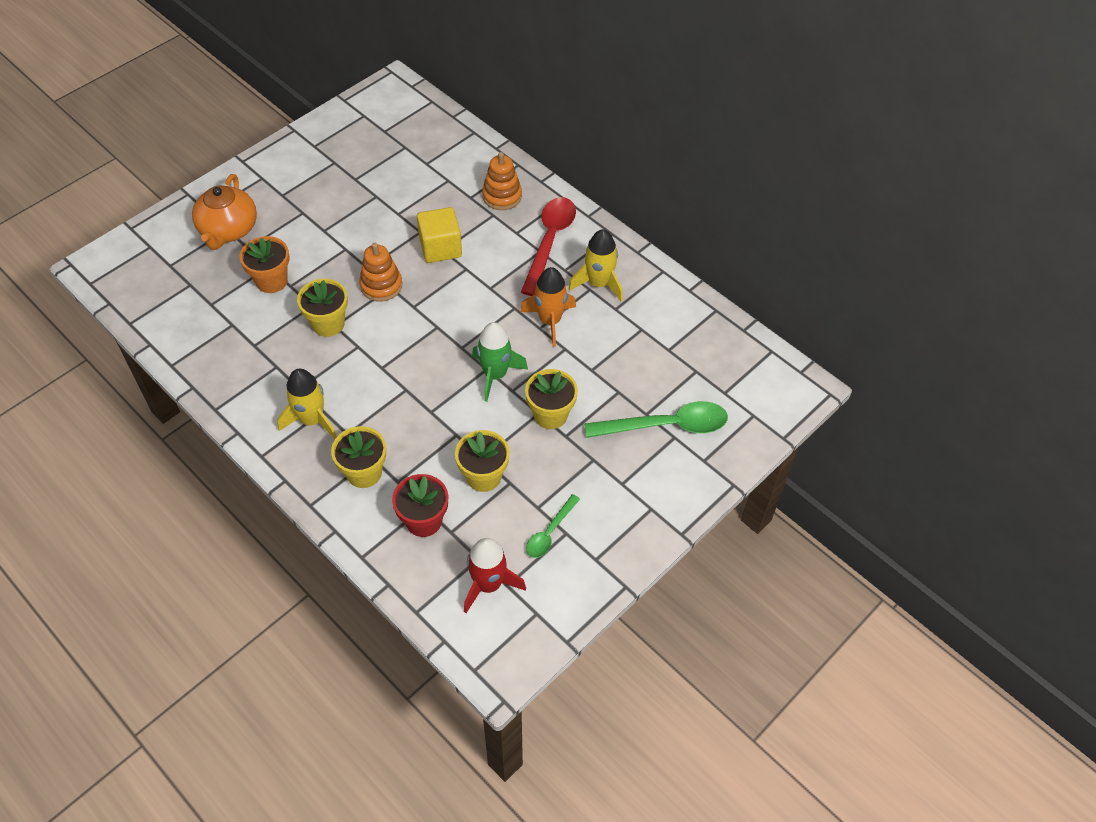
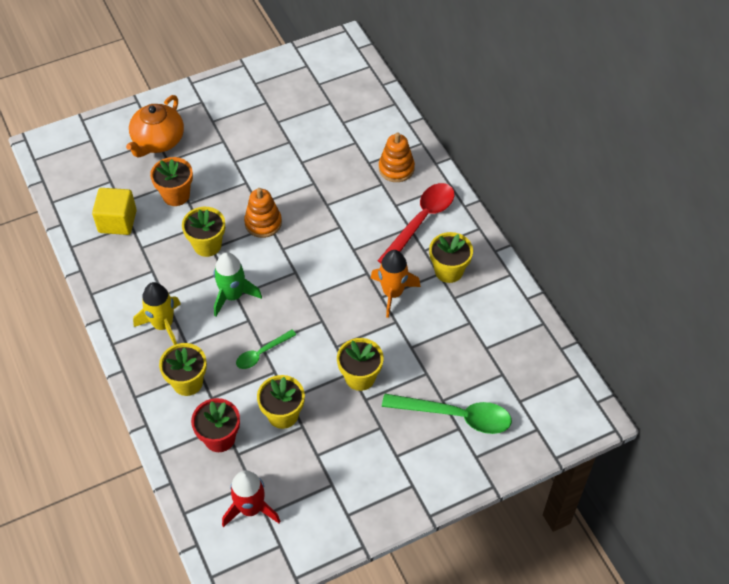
camera: 20 degrees right, 0 degrees up
(440, 248) = (325, 202): yellow cube -> yellow cube (117, 221)
(495, 375) = (327, 328): green rocket -> green rocket (233, 296)
(550, 532) = (318, 480): green spoon -> green spoon (262, 353)
(598, 284) = (448, 271): yellow rocket -> yellow flower pot

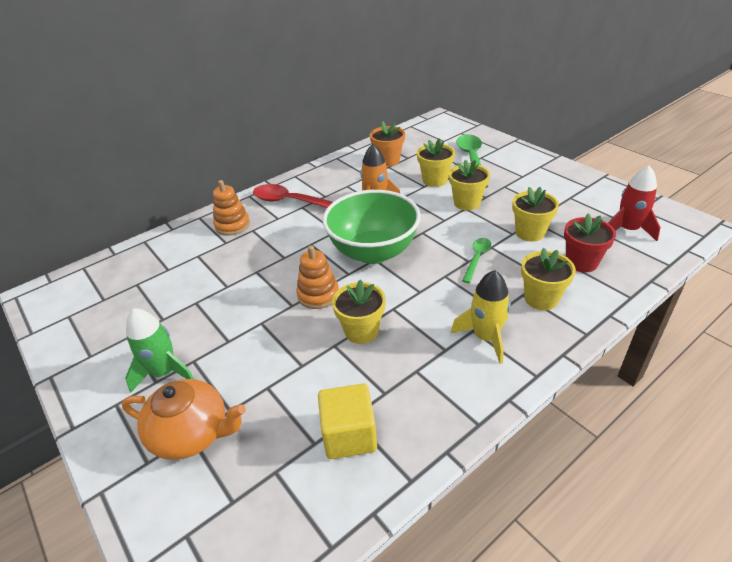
camera: 100 degrees left, 15 degrees down
(176, 195) = (290, 382): orange flower pot -> orange flower pot (388, 160)
(233, 296) = (421, 293): green rocket -> green rocket (164, 372)
(262, 353) = (477, 258): green spoon -> green spoon turned 105 degrees counterclockwise
(306, 273) = (373, 252): none -> green bowl
(448, 271) = (342, 182): yellow flower pot -> yellow flower pot (435, 180)

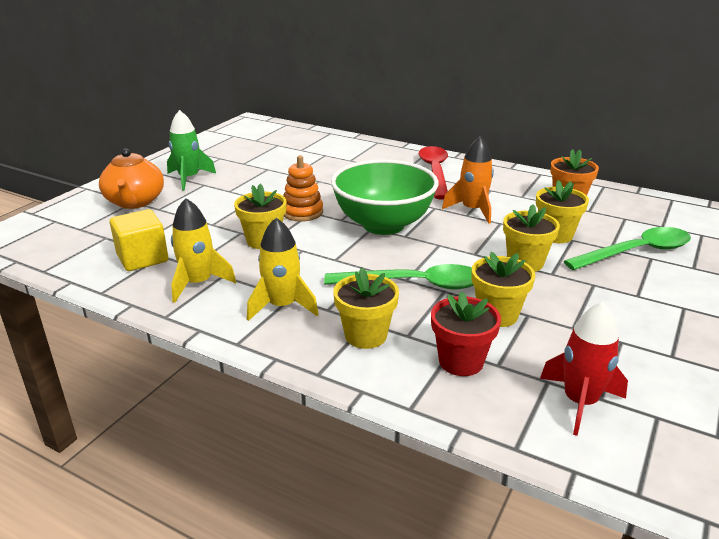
camera: 65 degrees right, 10 degrees down
(232, 225) = (376, 156): orange stacking toy -> none
(425, 391) = (198, 283): none -> yellow rocket
(477, 258) = (414, 284): green spoon -> green spoon, size x1.81

